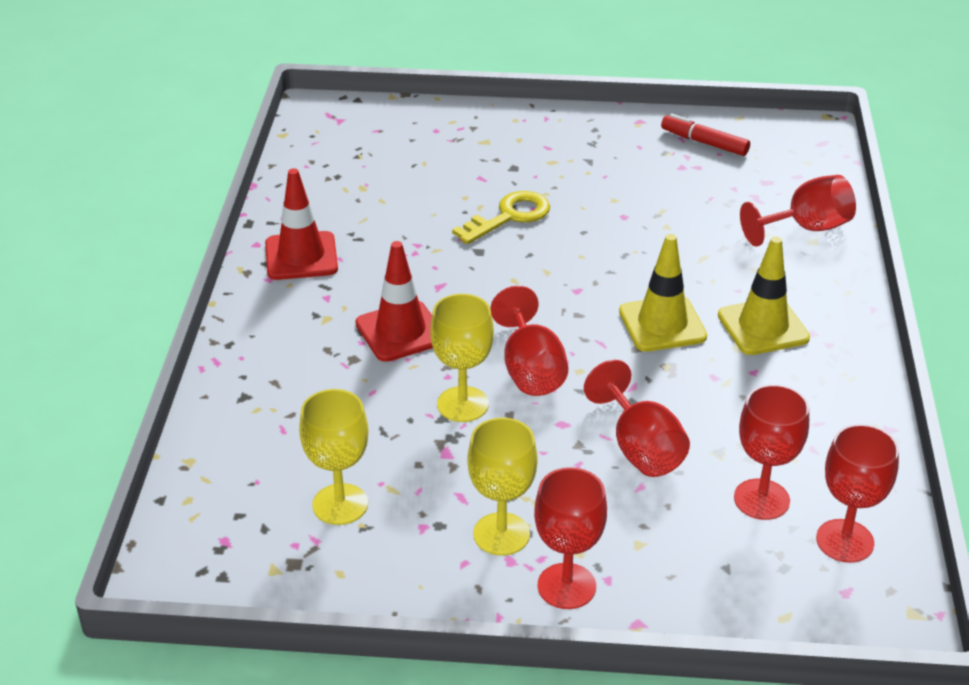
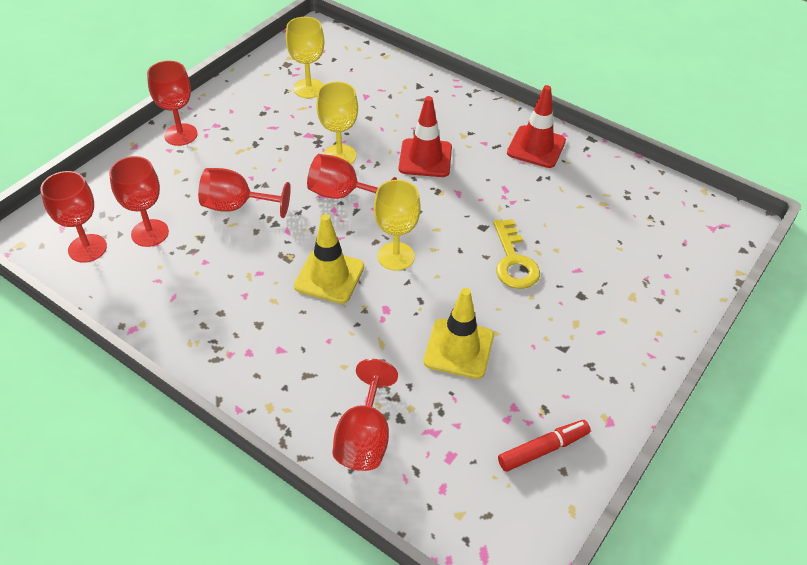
camera: 120 degrees right, 10 degrees up
(501, 534) = (234, 129): yellow goblet -> yellow goblet (396, 256)
(763, 327) = (279, 328): yellow traffic cone -> yellow traffic cone (458, 349)

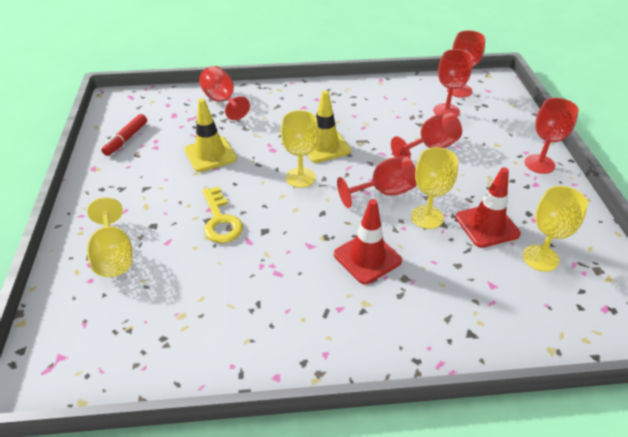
camera: 140 degrees right, 5 degrees down
(513, 260) = (220, 220): yellow key -> yellow key turned 150 degrees counterclockwise
(536, 147) = (290, 337): red traffic cone -> red traffic cone (487, 225)
(635, 286) = (114, 256): none -> yellow goblet

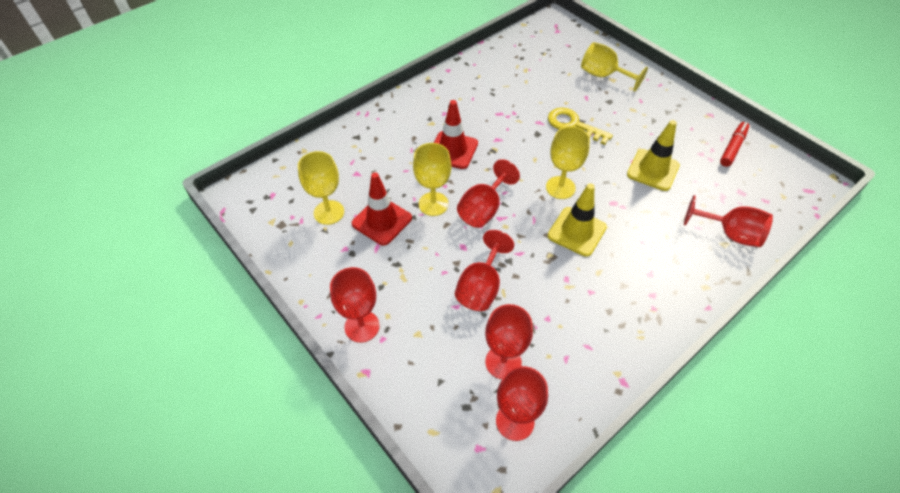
camera: 145 degrees right, 10 degrees up
(126, 139) = (732, 147): red marker -> red marker turned 45 degrees clockwise

